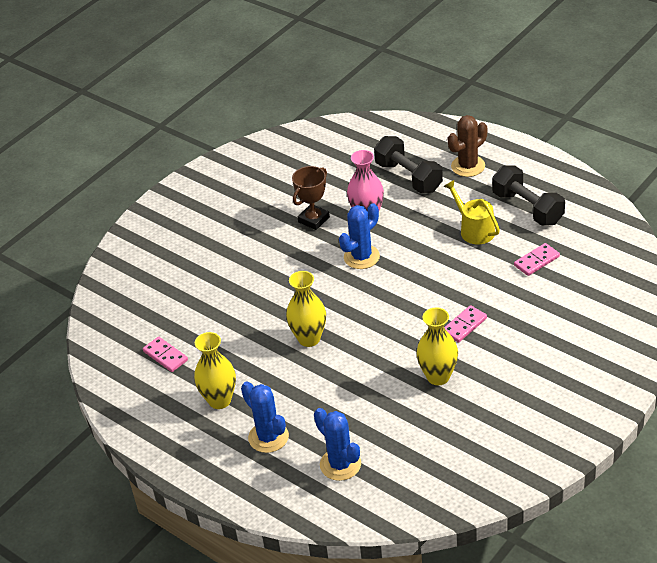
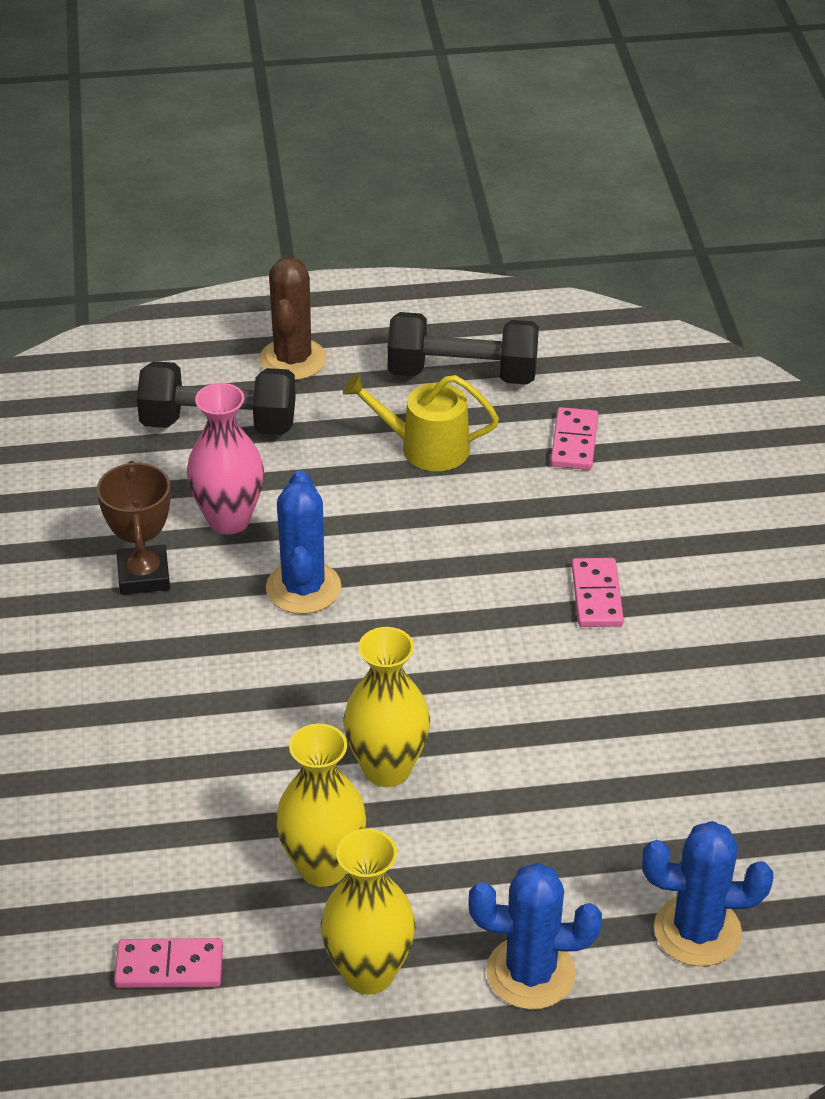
camera: 50 degrees left, 0 degrees up
(438, 377) = (659, 695): yellow vase -> yellow vase (323, 867)

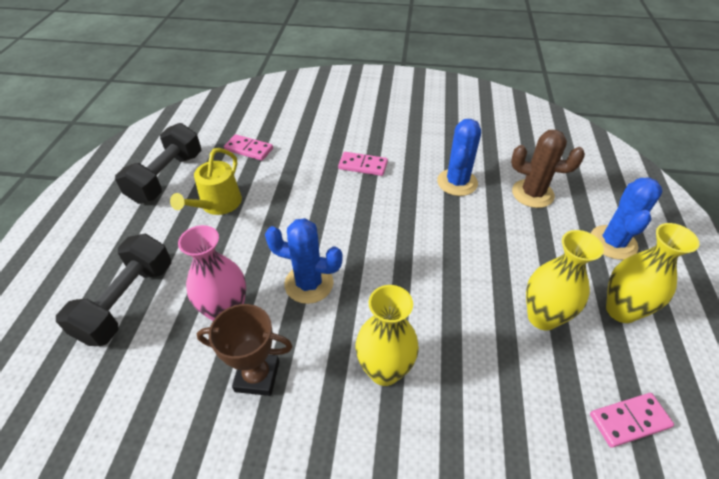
camera: 75 degrees left, 5 degrees up
(169, 966) = (629, 420): pink domino -> pink domino turned 60 degrees clockwise
(293, 360) = (93, 249): brown cactus -> brown cactus (532, 194)
(387, 769) = (468, 272): yellow vase -> yellow vase (384, 370)
(697, 931) = (581, 181): blue cactus -> blue cactus (457, 182)

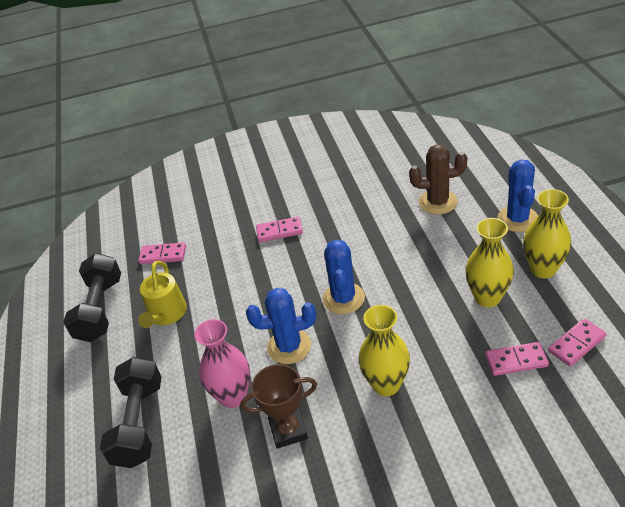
camera: 15 degrees left, 5 degrees down
(457, 182) = (370, 216): blue cactus -> blue cactus (343, 298)
(545, 409) = (516, 361): none -> pink domino

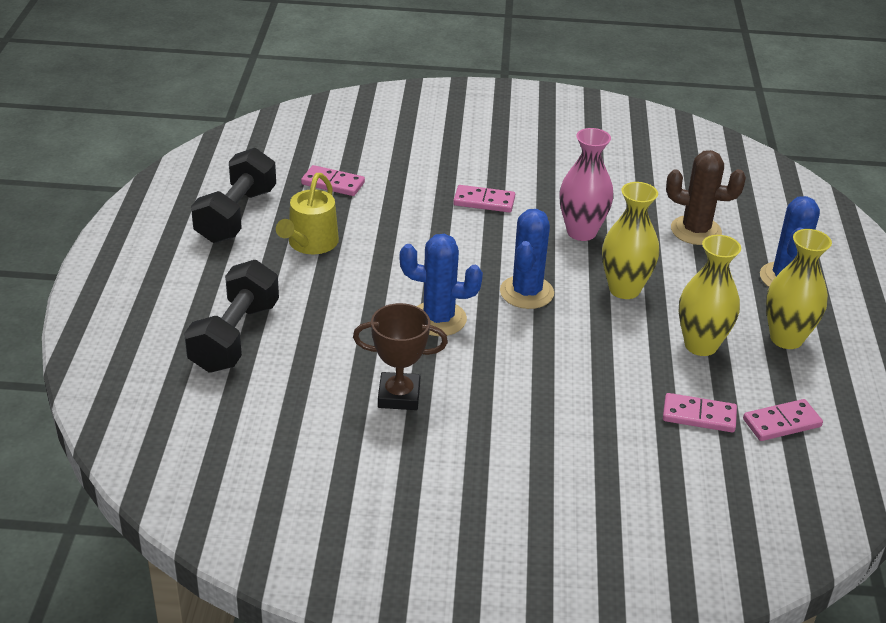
camera: 10 degrees right, 5 degrees down
(233, 396) = (351, 345): pink vase -> pink vase (581, 232)
(386, 384) = (533, 389): yellow vase -> yellow vase (624, 289)

